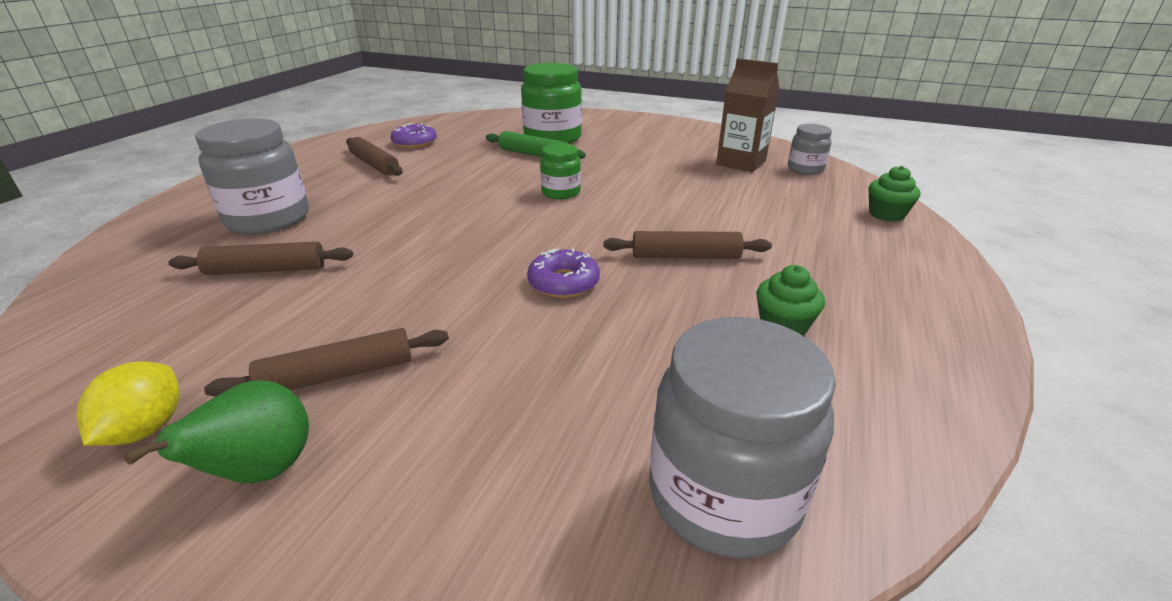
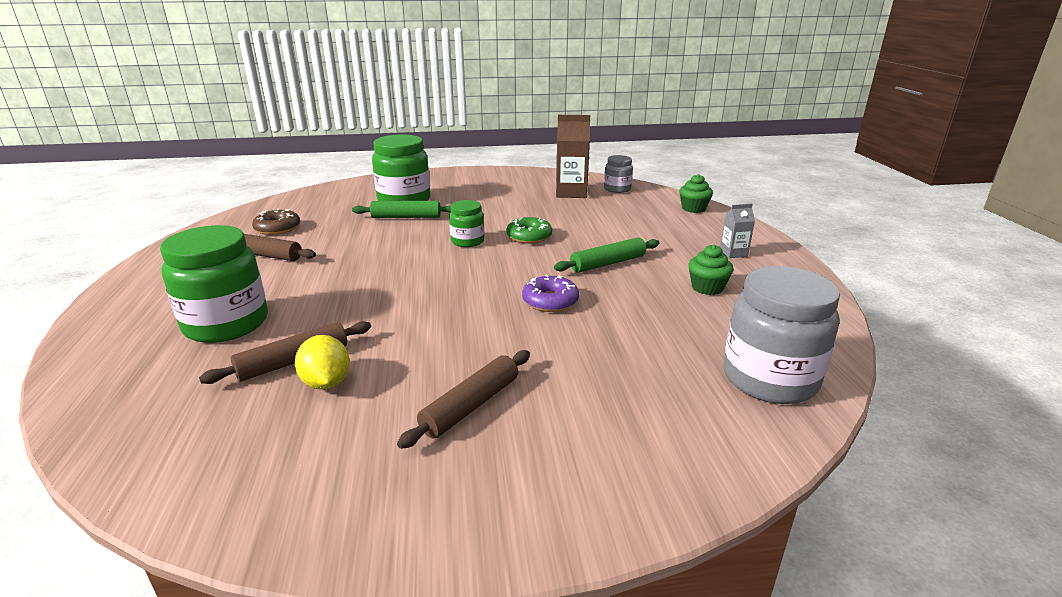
camera: 30 degrees left, 5 degrees down
(146, 429) = (370, 491): yellow lemon -> yellow lemon (326, 383)
(262, 471) = (502, 475): green pear -> none
(268, 219) = (226, 324): grey jar -> green jar
(414, 143) = (277, 228): purple donut -> brown donut
(631, 202) = (529, 236): none -> green donut
(685, 256) = (608, 263): brown rolling pin -> green rolling pin
(879, 288) = (733, 253): none -> grey carton

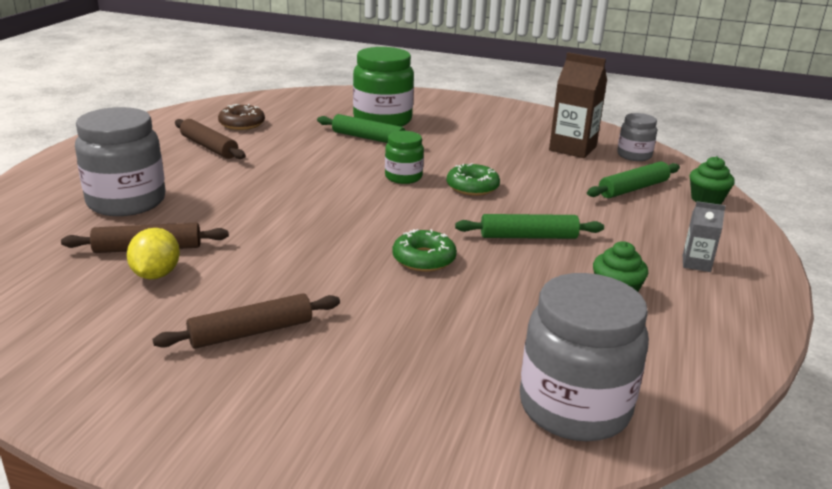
camera: 25 degrees right, 0 degrees up
(226, 324) = (126, 202): green jar -> grey jar
(550, 301) = (424, 259): purple donut -> green donut
(641, 212) = (633, 189): none -> green rolling pin

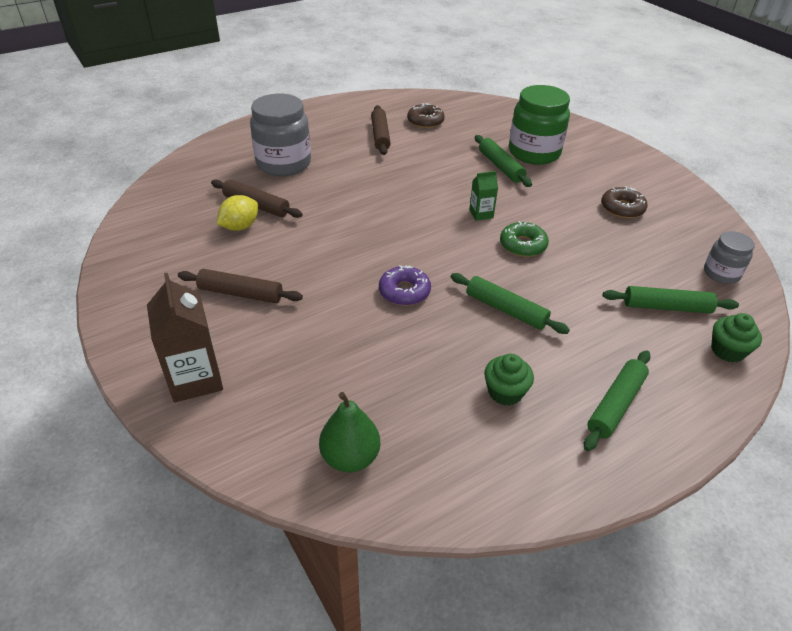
camera: 40 degrees right, 15 degrees up
(403, 177) = (481, 214): green jar -> green carton
(424, 259) = (404, 291): green donut -> purple donut
(509, 137) = (622, 208): none -> brown donut
(572, 148) = (667, 242): brown carton -> brown carton (195, 379)
(574, 407) = (350, 457): grey jar -> green pear
(696, 263) = (615, 405): grey carton -> green rolling pin

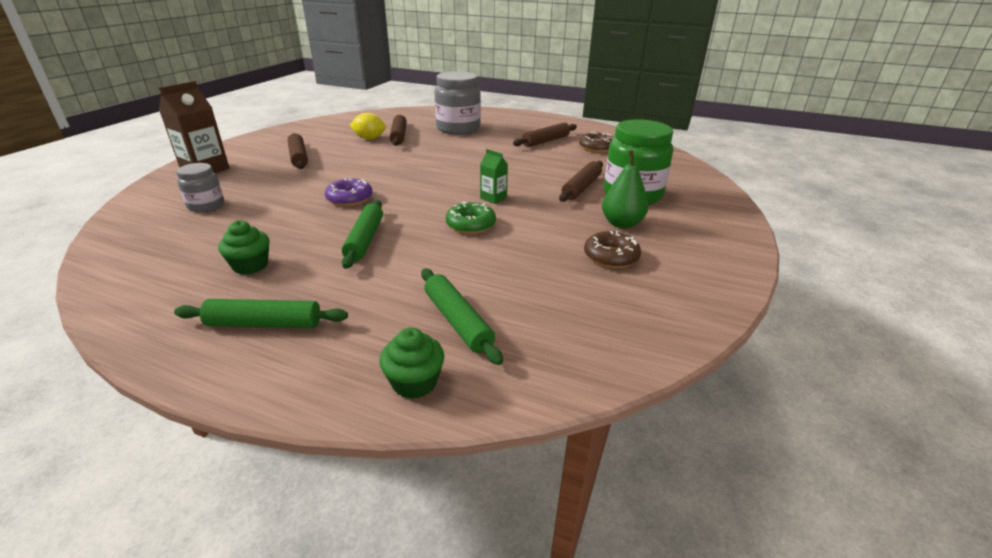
camera: 55 degrees right, 10 degrees down
(350, 457) = (147, 229): green pear -> green pear (621, 223)
(500, 166) = (581, 187): green rolling pin -> brown rolling pin
(721, 273) = (573, 348): grey jar -> grey jar (206, 205)

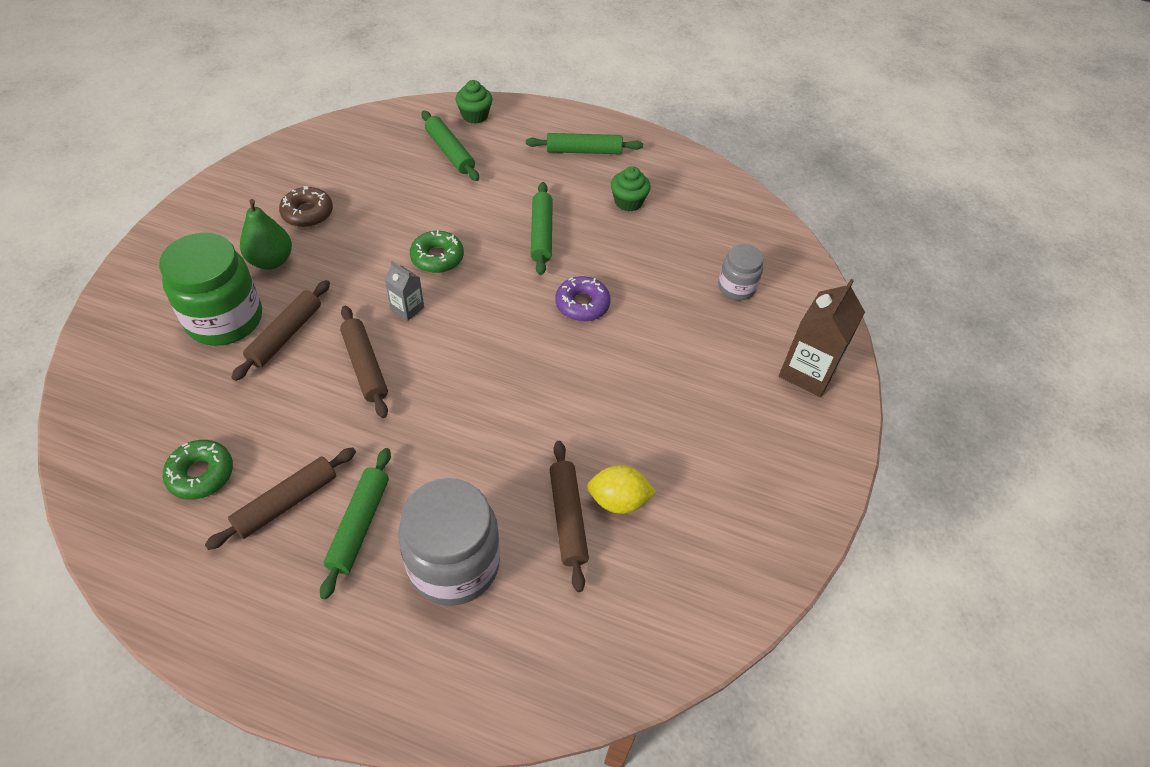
camera: 175 degrees right, 20 degrees up
(298, 157) = (703, 416): brown rolling pin -> brown rolling pin (365, 366)
(493, 198) = (407, 308): green carton -> grey carton
(506, 136) = (359, 525): none -> green rolling pin
(596, 148) = (201, 474): brown donut -> green donut

